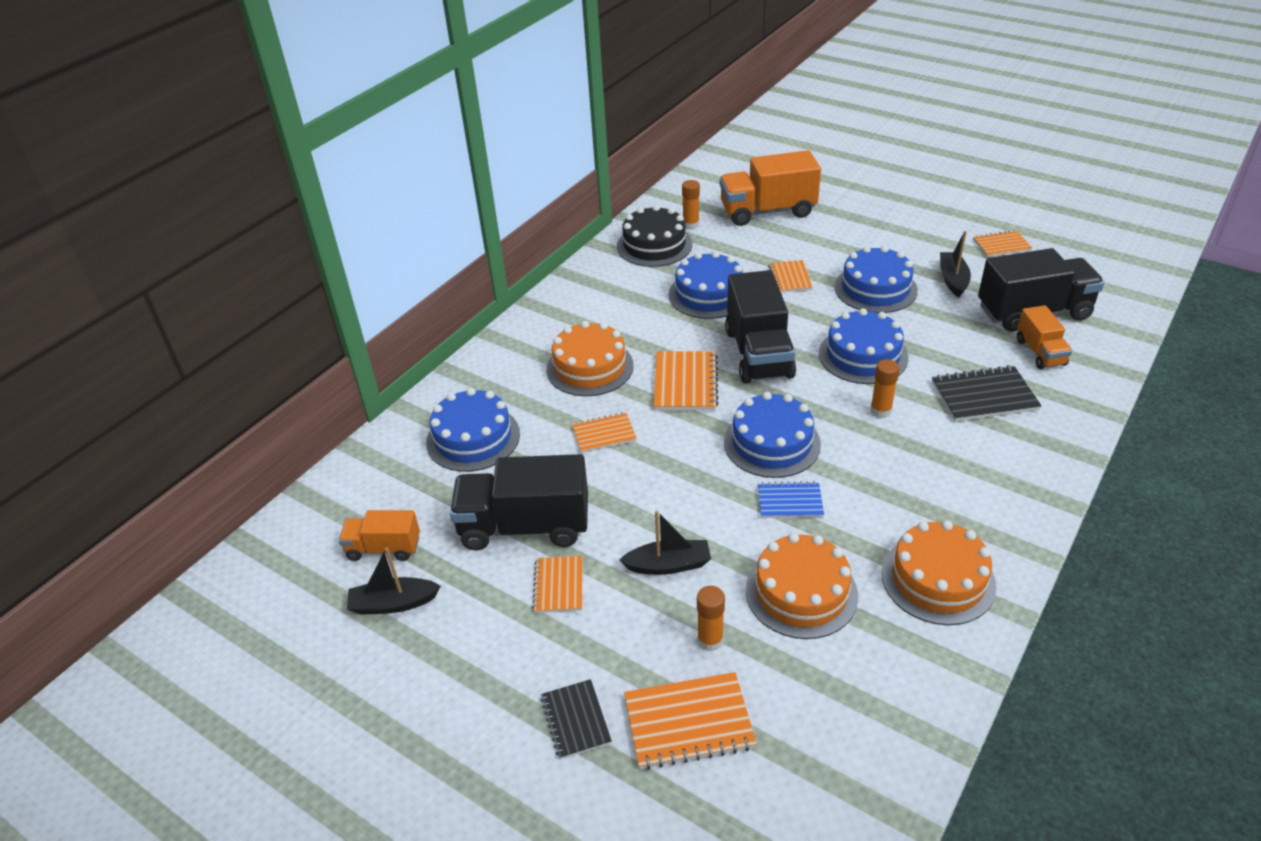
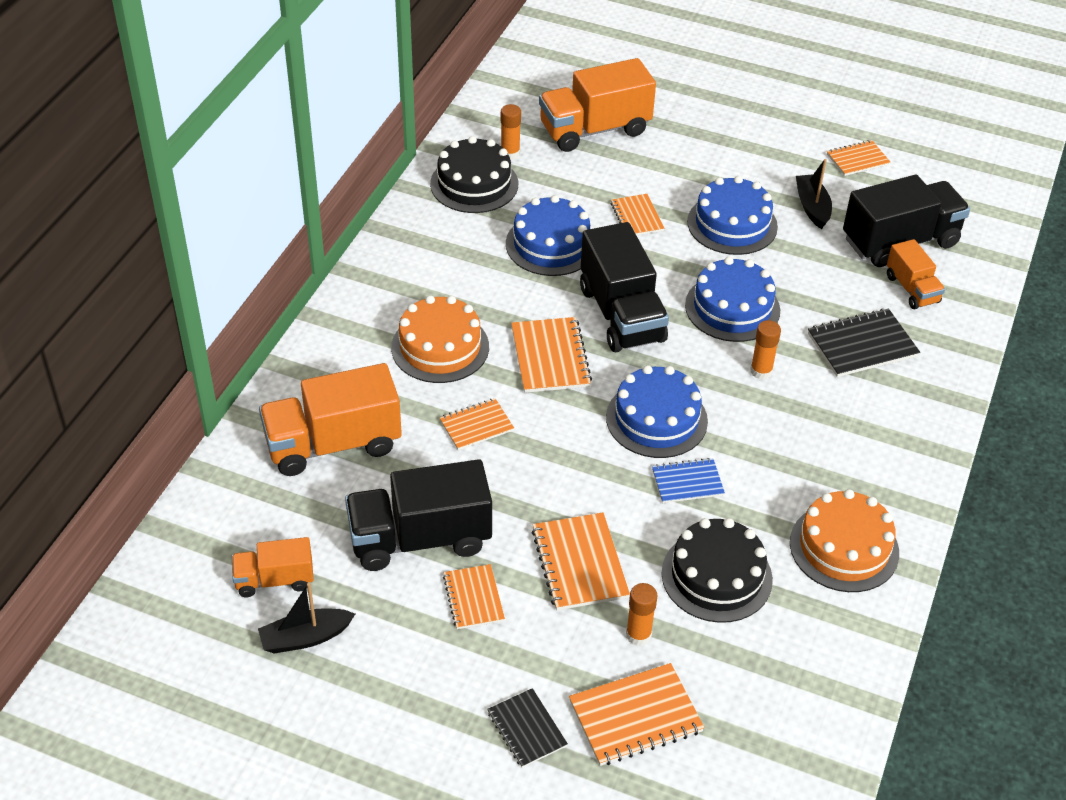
camera: 15 degrees left, 5 degrees up
(473, 438) = (333, 444): blue cake -> orange truck
(668, 565) = (580, 563): black boat -> orange notebook
(801, 592) = (716, 576): orange cake -> black cake

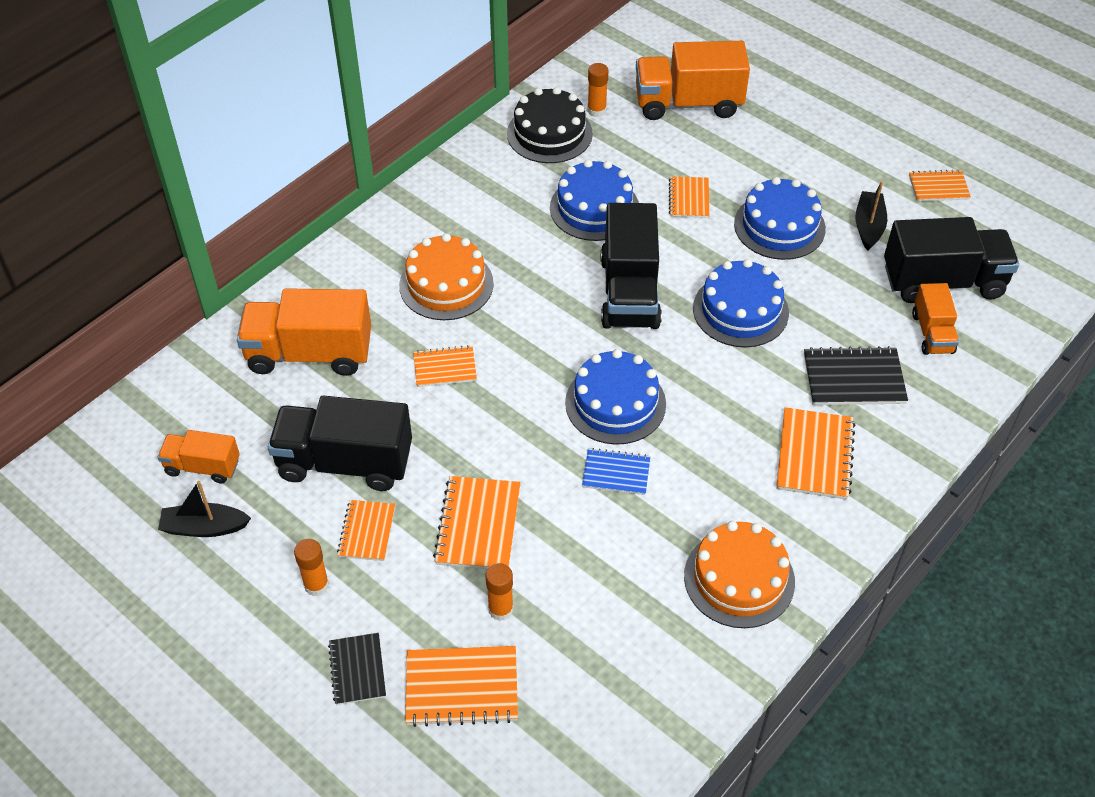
camera: 20 degrees right, 5 degrees up
(550, 357) = (542, 318): orange notebook -> orange notebook (814, 455)
(716, 576) = (601, 573): black cake -> none
(761, 371) = (739, 381): orange glue stick -> orange glue stick (316, 585)

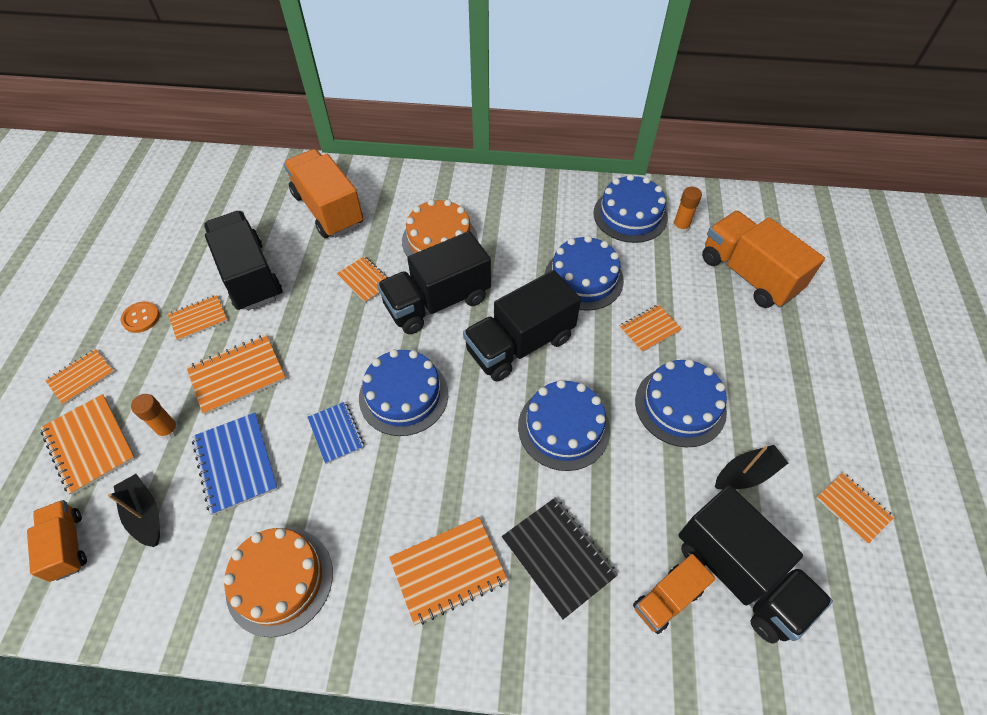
camera: 55 degrees right, 5 degrees up
(202, 467) = (206, 214): orange truck -> orange truck (67, 545)
(204, 527) = (159, 241): black boat -> black boat (144, 514)
(316, 585) = (141, 318): orange glue stick -> orange button
(357, 670) = (81, 377): black notebook -> orange notebook
(526, 325) = (437, 302): none -> black truck
(549, 133) = (630, 215): black cake -> blue cake
(588, 566) = (236, 463): none -> blue notebook

